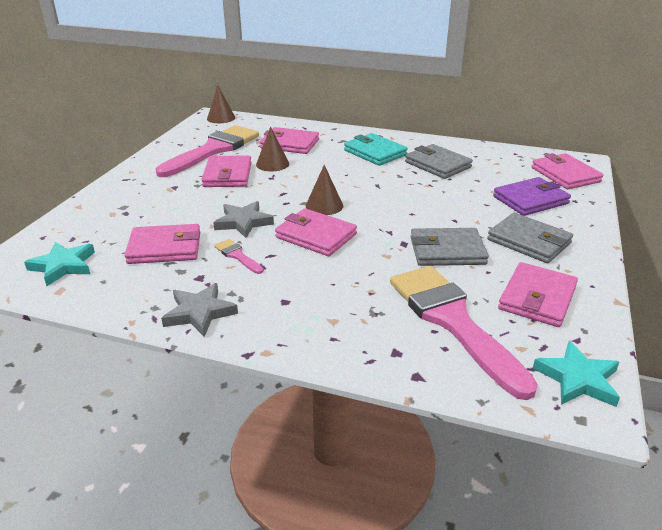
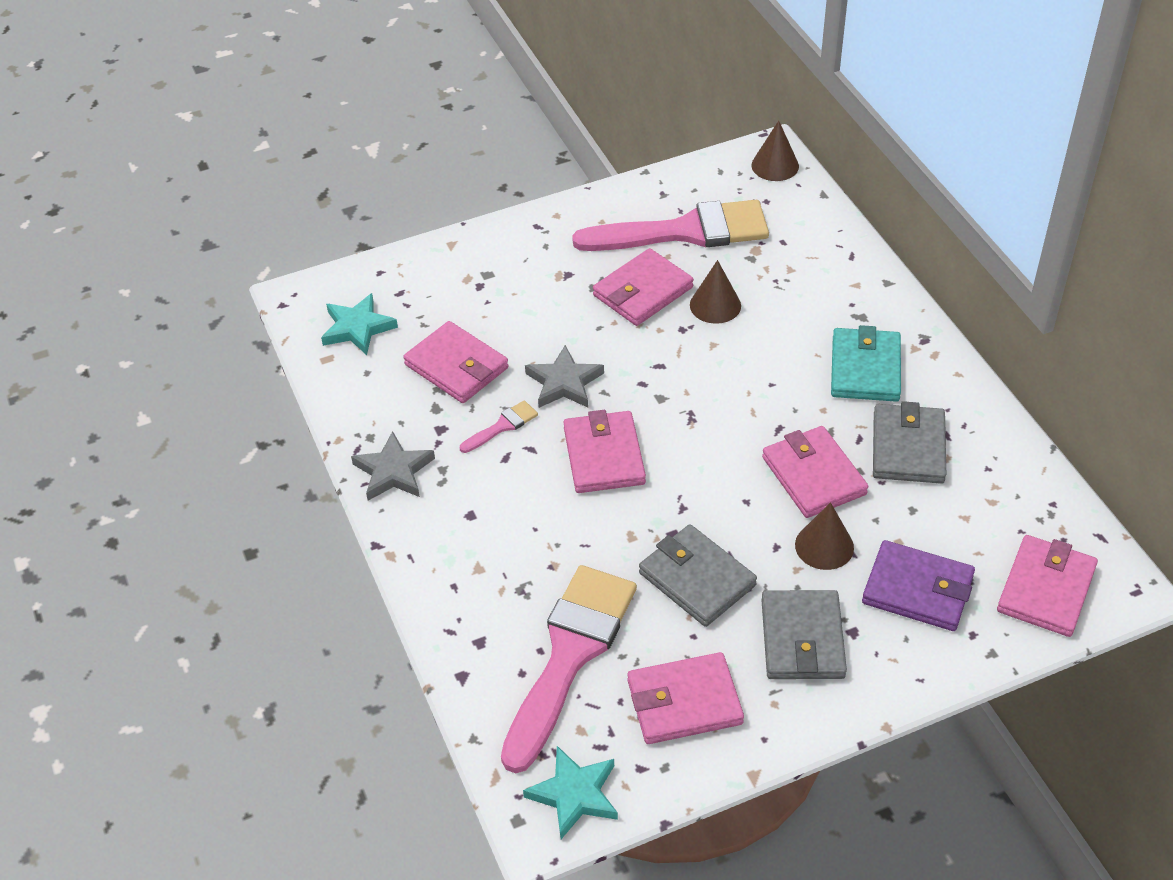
camera: 50 degrees right, 15 degrees up
(237, 256) = (502, 426): pink brush -> pink brush turned 45 degrees clockwise
(290, 144) = (786, 279): pink wallet -> pink wallet (813, 476)
(324, 206) = (673, 418): brown cone -> brown cone (824, 546)

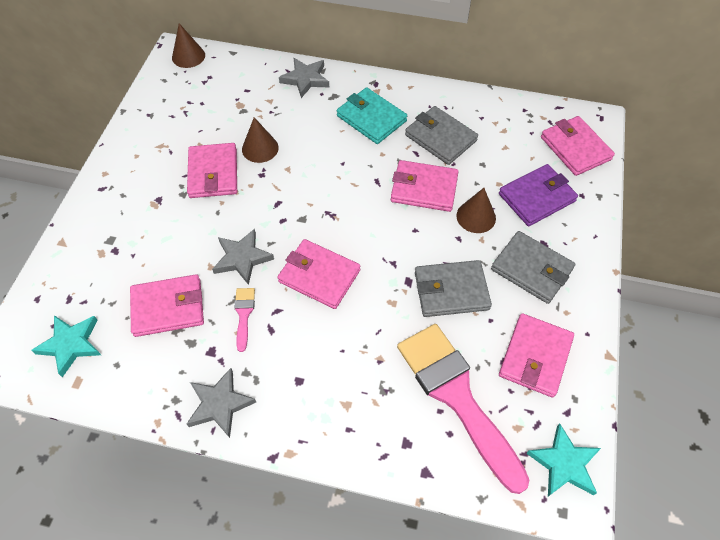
camera: 55 degrees left, 10 degrees up
(684, 231) = (190, 125): pink brush -> none
(856, 277) = (305, 79): none -> grey star

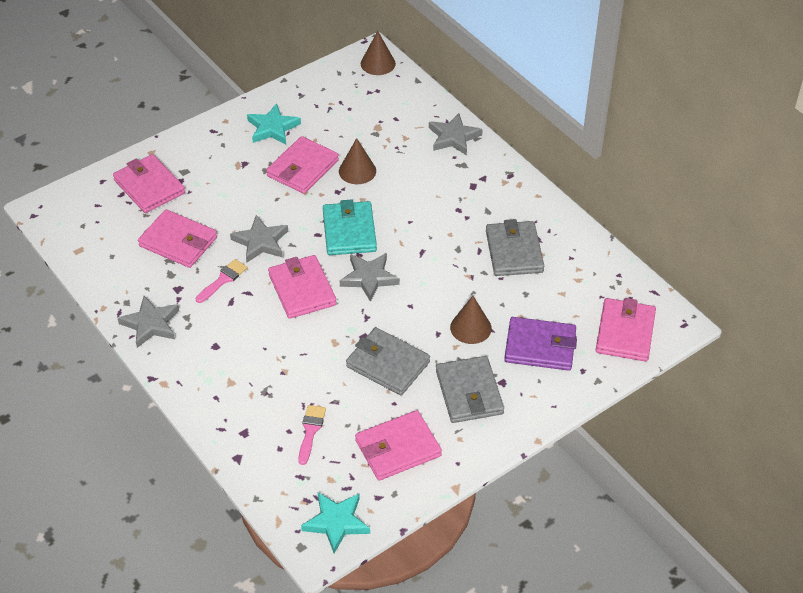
camera: 40 degrees right, 10 degrees down
(71, 344) = (96, 224): turquoise star -> turquoise star (273, 128)
(361, 229) = (369, 278): none -> grey star
(371, 118) = (473, 201): turquoise wallet -> turquoise wallet (349, 231)
(424, 188) = (453, 281): pink wallet -> pink wallet (149, 187)
(457, 396) = (310, 431): pink brush -> pink brush, size x0.41

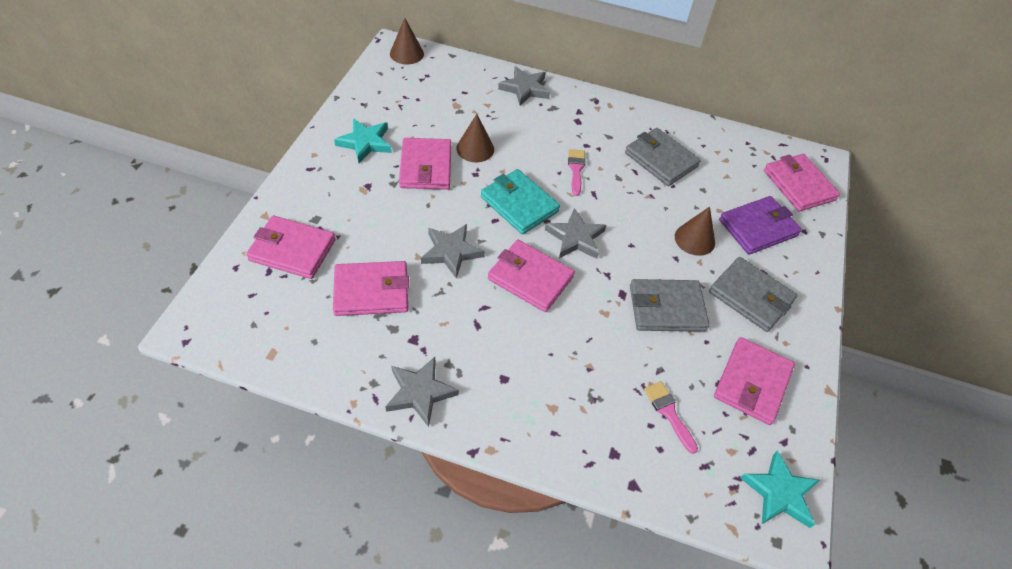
camera: 40 degrees left, 5 degrees up
(223, 280) = (450, 307): pink brush -> pink brush (576, 169)

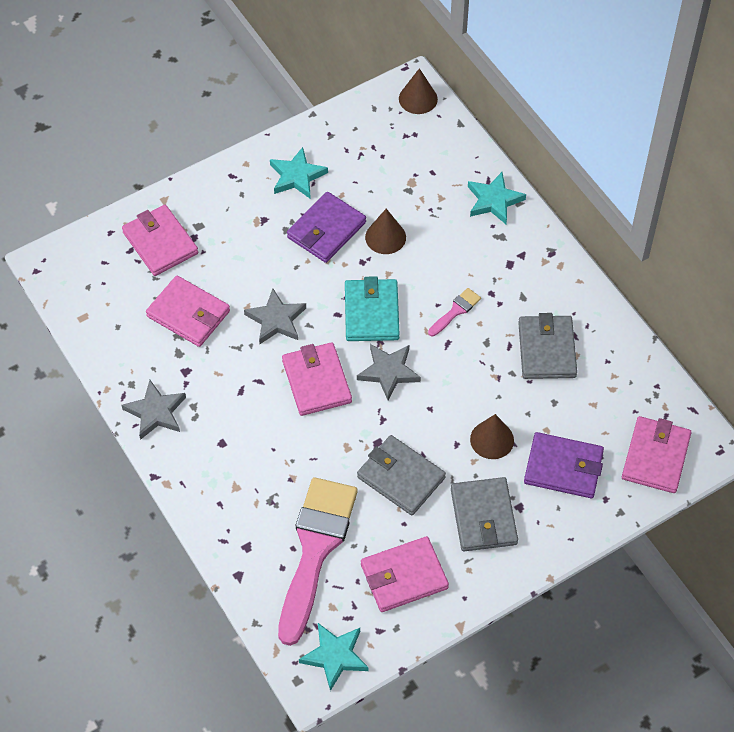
camera: 45 degrees right, 5 degrees up
(426, 167) = (326, 230): pink wallet -> purple wallet
(525, 89) = (494, 200): grey star -> turquoise star
(669, 413) = (315, 550): pink brush -> pink brush, size x2.45

